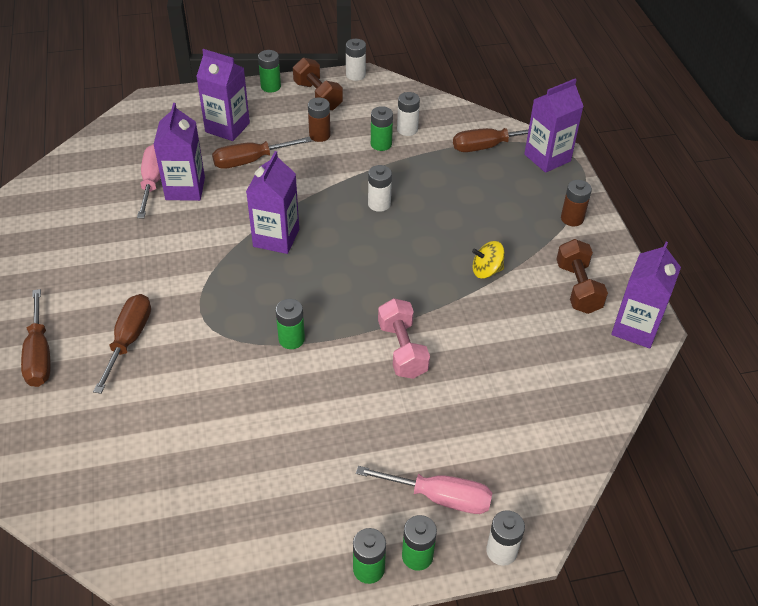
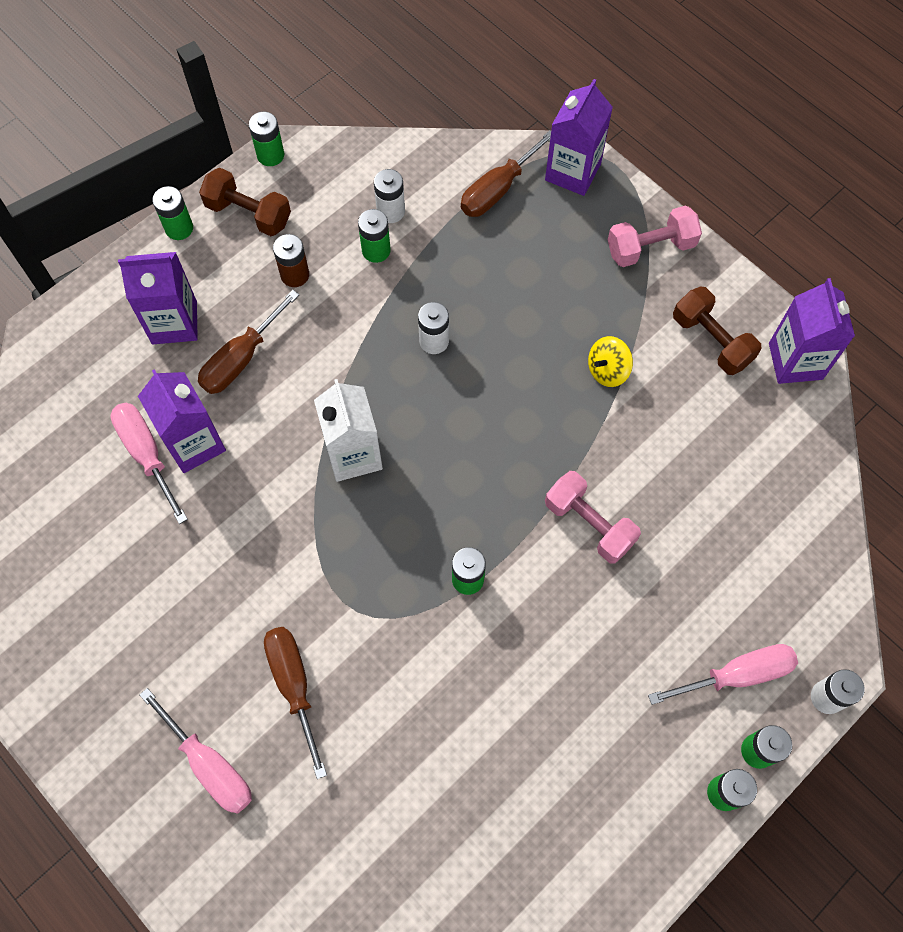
camera: 30 degrees left, 20 degrees up
(39, 355) = (210, 765): brown screwdriver -> pink screwdriver
(276, 238) = (353, 454): purple carton -> white carton
(355, 75) = (270, 155): white battery -> green battery
(572, 218) = (650, 248): brown battery -> pink dumbbell

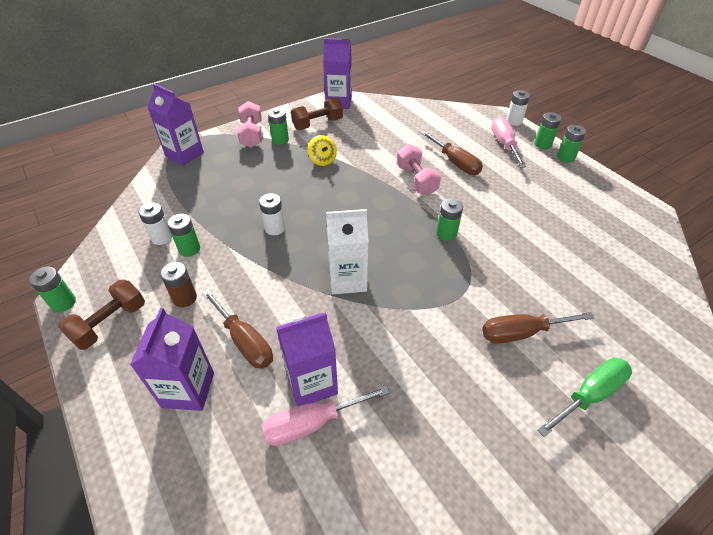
camera: 80 degrees left, 20 degrees down
(179, 228) = (92, 378): green battery -> green battery (280, 140)
(210, 765) = (589, 395): pink screwdriver -> green screwdriver
(497, 189) = (177, 186): brown screwdriver -> brown screwdriver (455, 163)
(589, 524) = (416, 180): pink dumbbell -> pink dumbbell turned 75 degrees counterclockwise

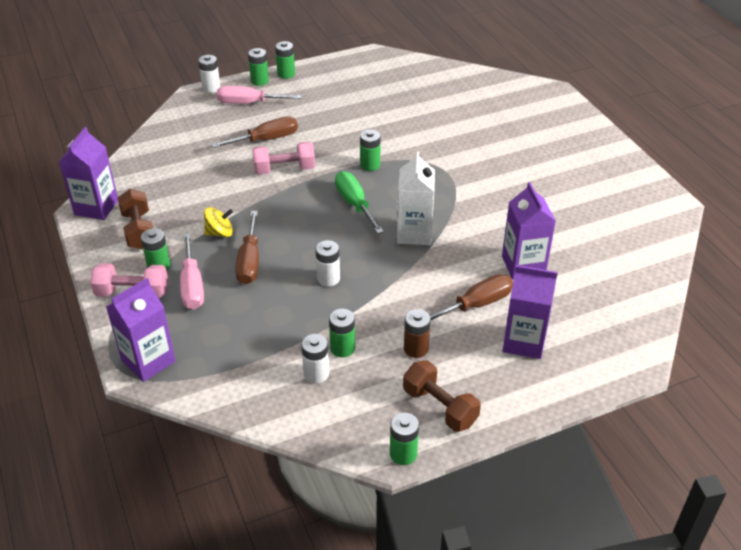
camera: 80 degrees left, 5 degrees down
(312, 423) = (559, 268): pink screwdriver -> pink screwdriver (192, 286)
(521, 333) = (488, 149): brown screwdriver -> brown screwdriver (249, 261)
(589, 395) = (543, 134): green screwdriver -> green screwdriver (355, 204)

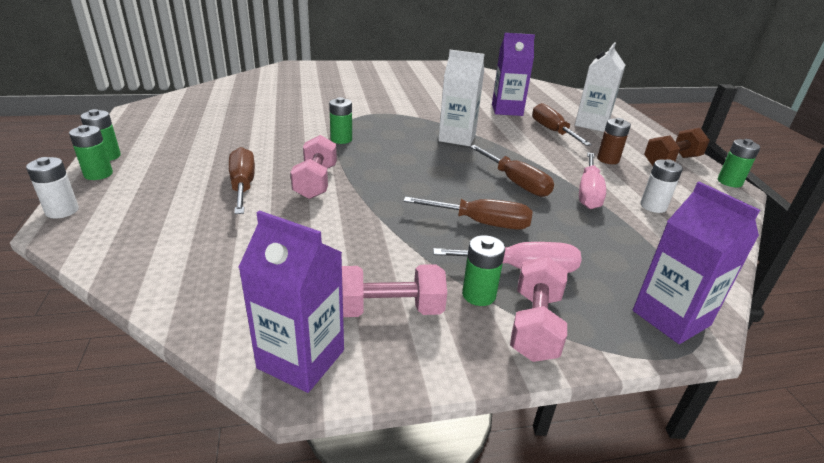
camera: 80 degrees left, 10 degrees down
(139, 230) = (389, 309): brown dumbbell -> pink dumbbell
(220, 233) = (421, 238): yellow spinning top -> none
(249, 103) = (143, 187): pink screwdriver -> pink screwdriver (588, 193)
(328, 278) = (516, 183): white battery -> brown screwdriver
(342, 348) = (614, 189): green battery -> none
(355, 204) = (402, 155): green screwdriver -> none
(524, 342) = (591, 124): purple carton -> white carton

